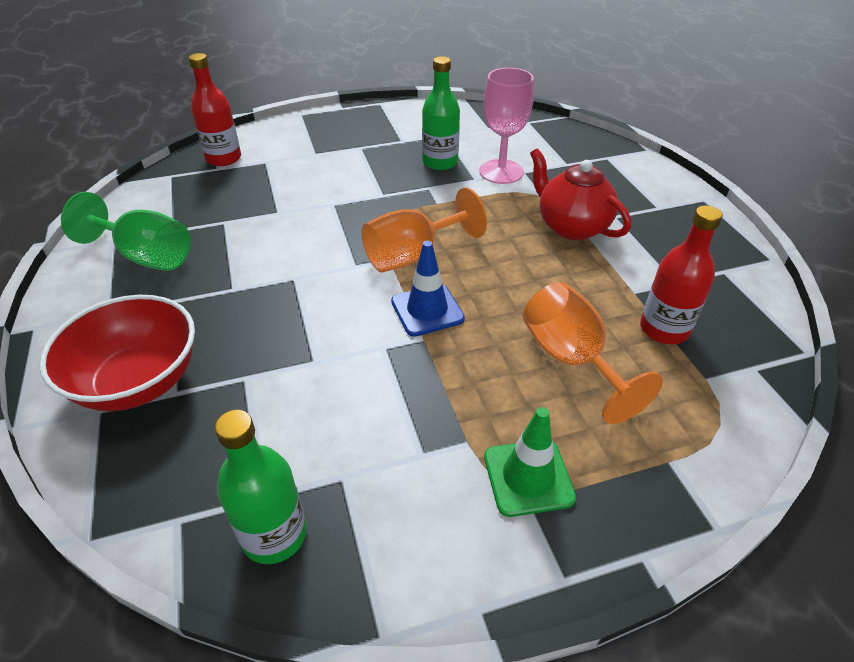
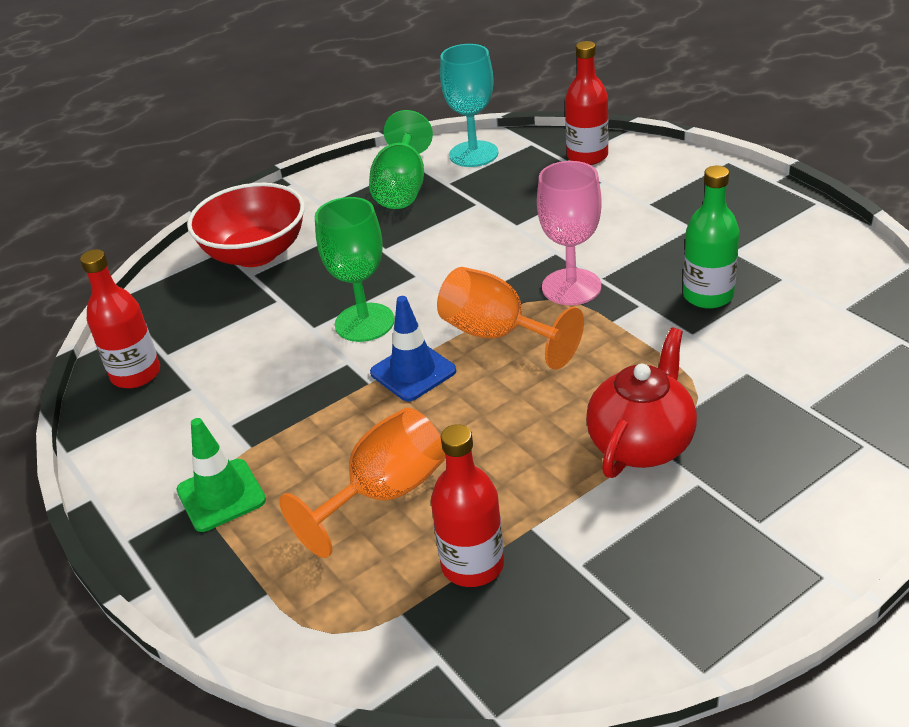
camera: 75 degrees right, 5 degrees down
(145, 206) = (473, 154): none -> turquoise goblet
(274, 535) = (136, 374): green bottle -> red bottle
(335, 324) = (364, 322): none -> green goblet
(501, 172) = (729, 351): pink goblet -> pink goblet (571, 287)

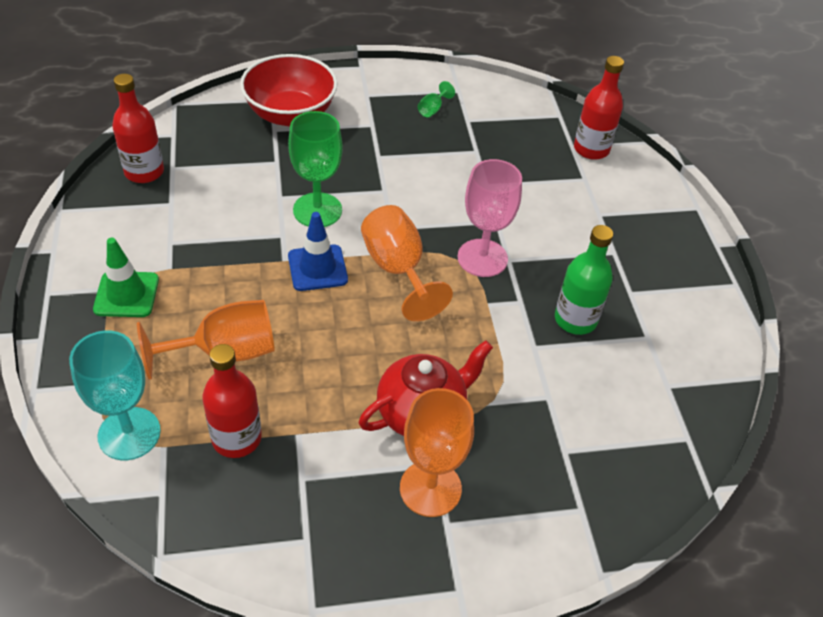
camera: 20 degrees right, 10 degrees up
(402, 188) = (432, 109): green goblet -> green goblet, size x0.44
(473, 154) = (508, 105): turquoise goblet -> turquoise goblet (129, 433)
(713, 503) = (430, 488): none -> orange goblet

